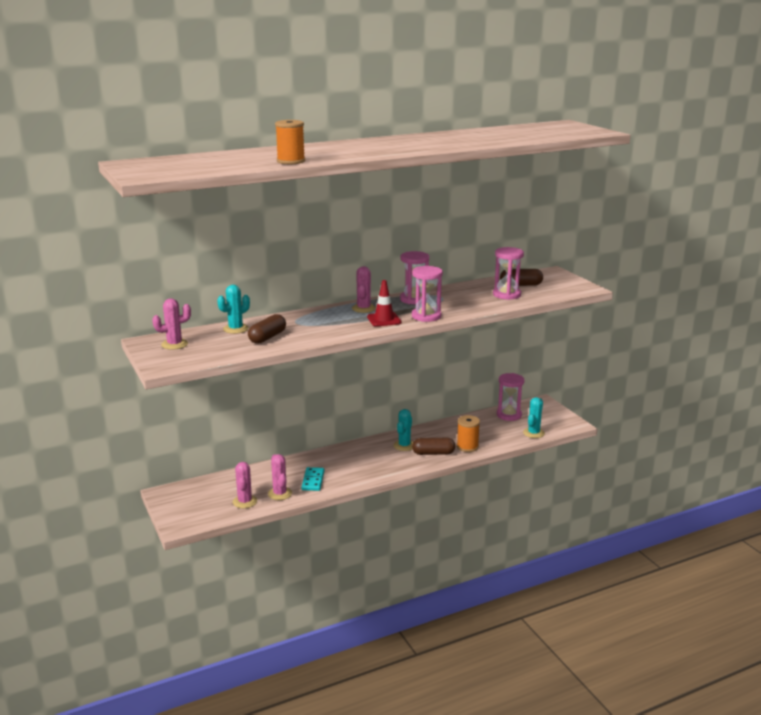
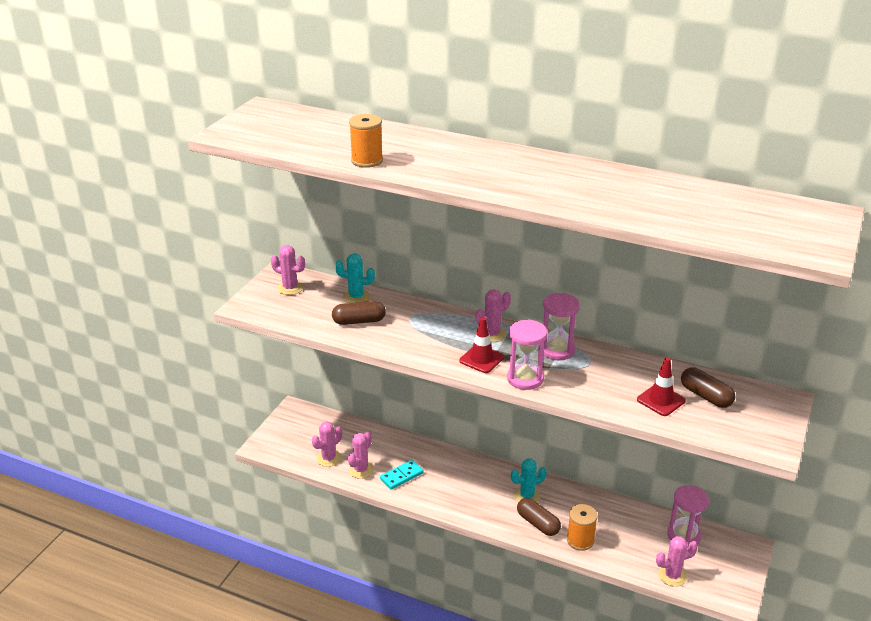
camera: 50 degrees right, 10 degrees up
(506, 295) = (661, 400): pink hourglass -> red traffic cone
(533, 433) = (672, 575): turquoise cactus -> pink cactus

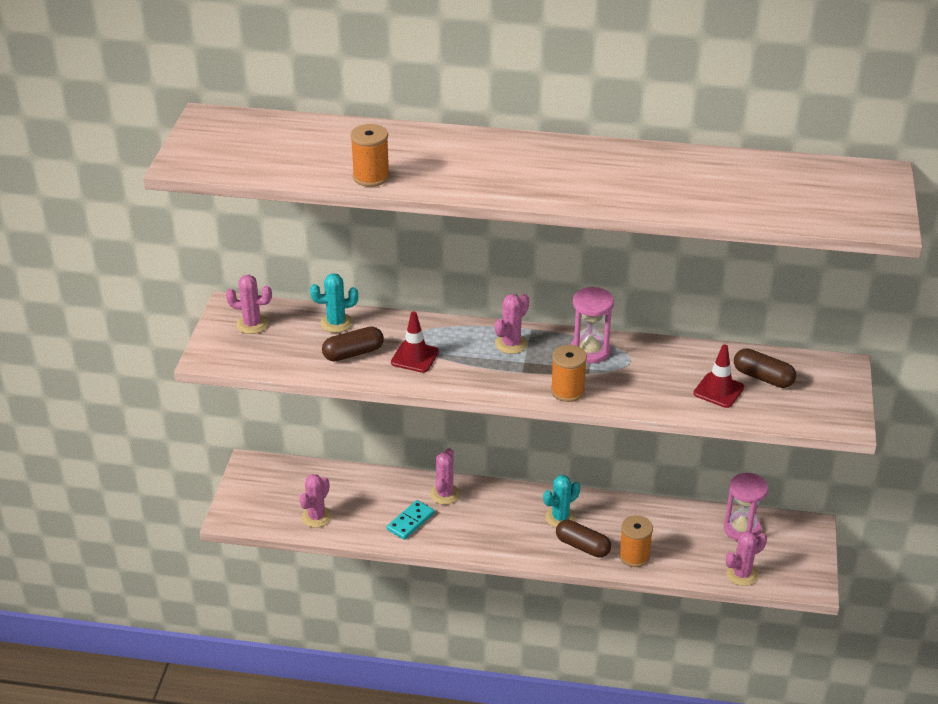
camera: 15 degrees left, 5 degrees up
(361, 470) = (360, 523): pink cactus -> pink cactus (445, 494)
(481, 359) = (511, 376): red traffic cone -> red traffic cone (414, 357)
(525, 379) = (567, 391): pink hourglass -> orange spool

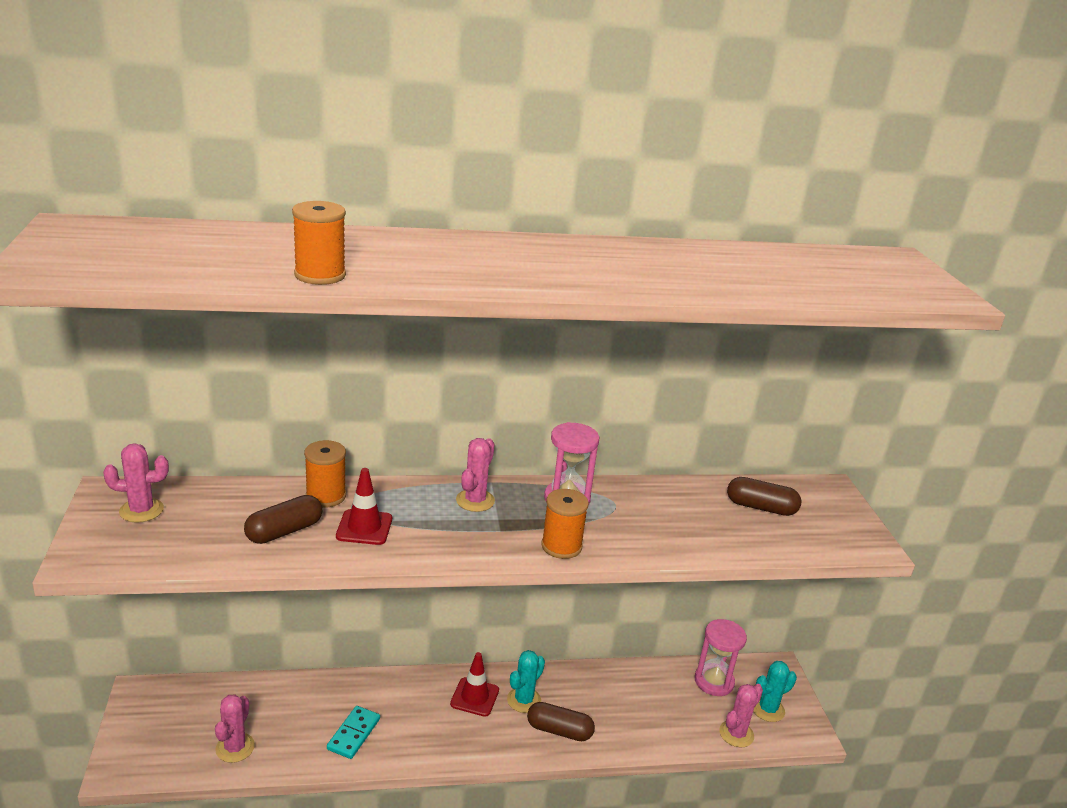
camera: 20 degrees left, 10 degrees down
(336, 323) = (254, 498): turquoise cactus -> turquoise cactus (767, 709)
(445, 494) = (386, 693): pink cactus -> none
(634, 556) = (618, 732): orange spool -> orange spool (326, 496)
(718, 390) = (724, 526): red traffic cone -> red traffic cone (474, 697)

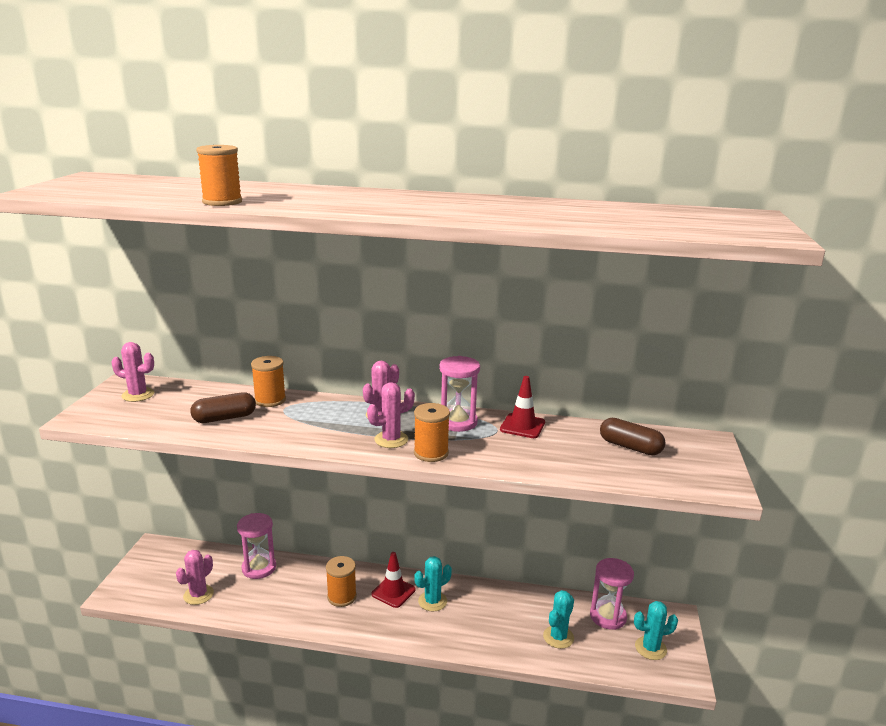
camera: 20 degrees right, 5 degrees down
(297, 697) = (259, 568): none -> pink hourglass
(353, 734) = (287, 601): turquoise domino -> none
(364, 527) = (284, 422): red traffic cone -> red traffic cone (522, 426)
(417, 715) = (342, 597): none -> orange spool
(559, 730) = (451, 630): brown capsule -> none
(673, 716) = (558, 637): none -> turquoise cactus
(736, 734) = (611, 663): pink cactus -> pink cactus (391, 439)

